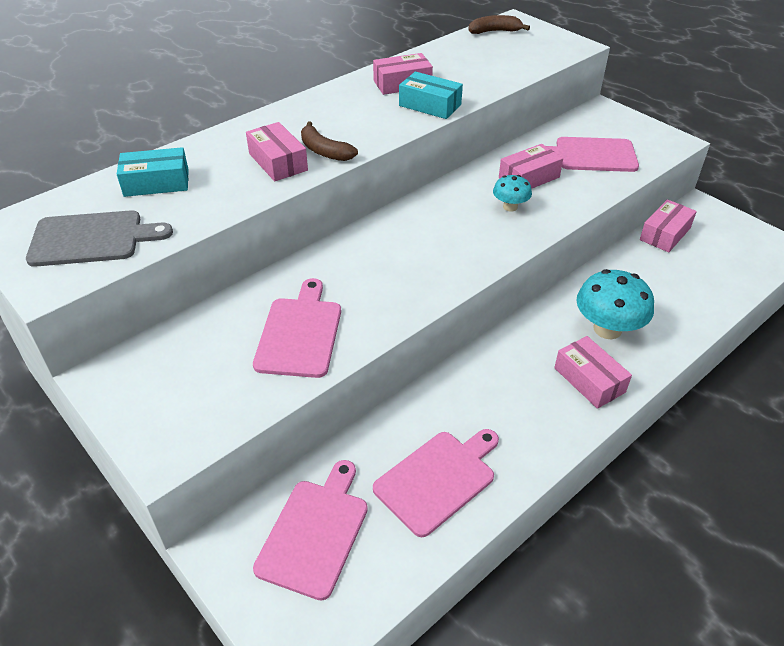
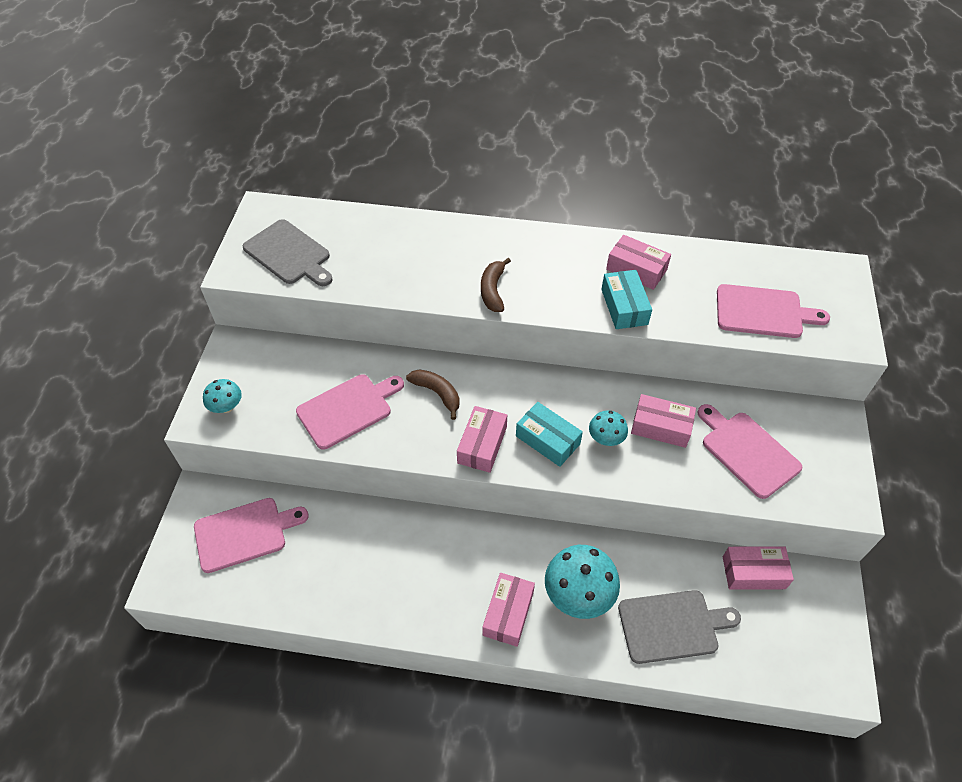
camera: 50 degrees right, 10 degrees up
(156, 183) = (369, 237): turquoise box -> turquoise box (547, 440)
(176, 423) = (226, 407): none -> turquoise mushroom
(278, 162) = (453, 276): pink box -> pink box (482, 445)
(438, 479) = (335, 573): pink cutting board -> pink cutting board (763, 312)
(494, 31) = (802, 270): brown banana -> brown banana (437, 393)
(676, 296) = (672, 626): none -> grey cutting board

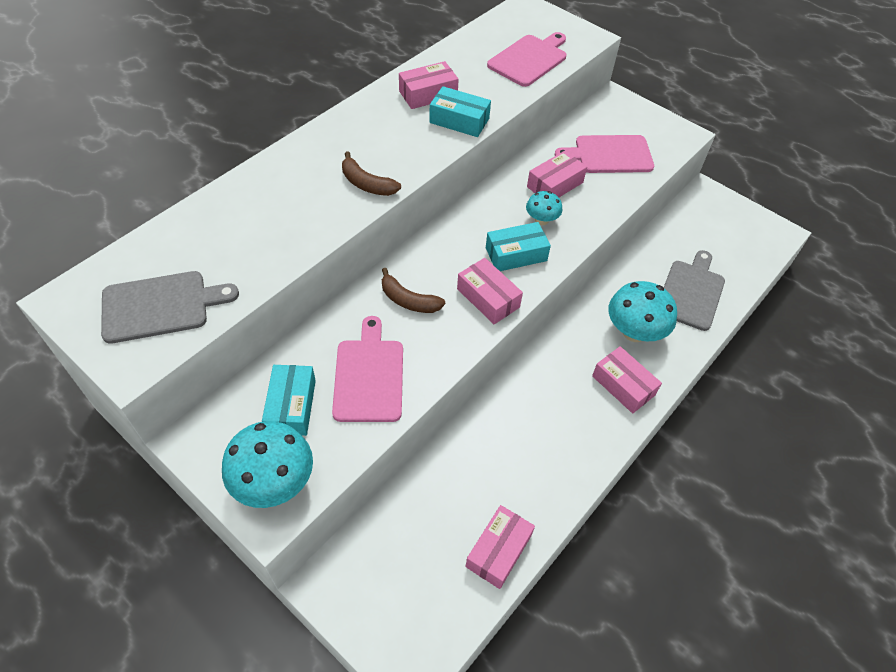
camera: 60 degrees left, 0 degrees up
(226, 407) = (274, 482): turquoise mushroom -> turquoise mushroom, size x1.82
(244, 533) = (406, 558): pink cutting board -> none
(291, 380) = (291, 406): none -> turquoise box
(437, 393) = (408, 300): brown banana -> brown banana turned 135 degrees counterclockwise
(753, 572) = (676, 226): pink box -> pink box (499, 551)

